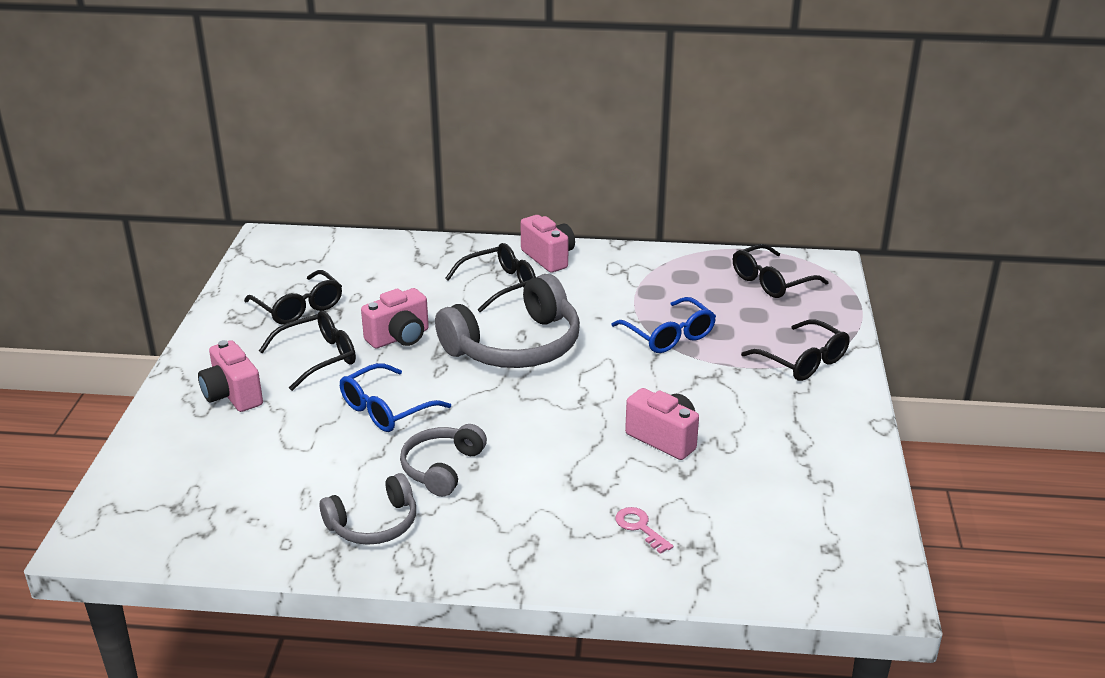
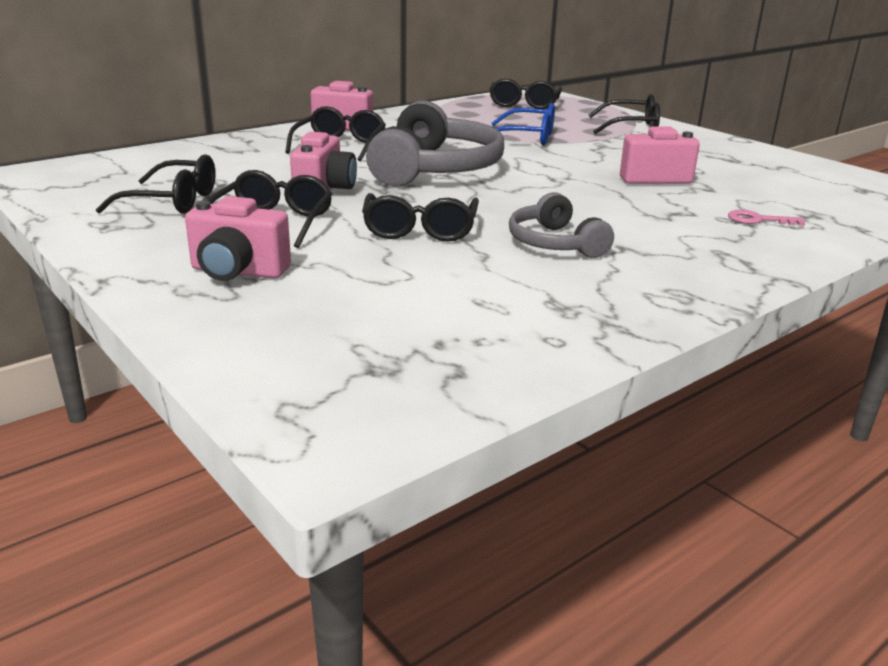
camera: 45 degrees left, 5 degrees down
(374, 524) = (593, 294): grey headphones -> none
(385, 410) = (420, 230): blue glasses -> black glasses

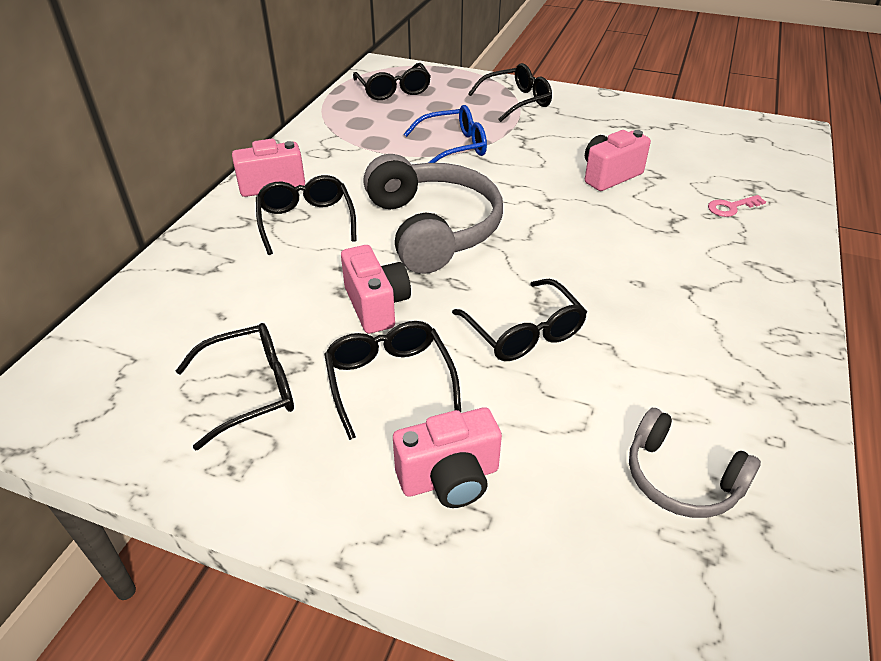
camera: 30 degrees left, 15 degrees up
(554, 243) = (640, 304): grey headphones -> grey headphones (681, 479)

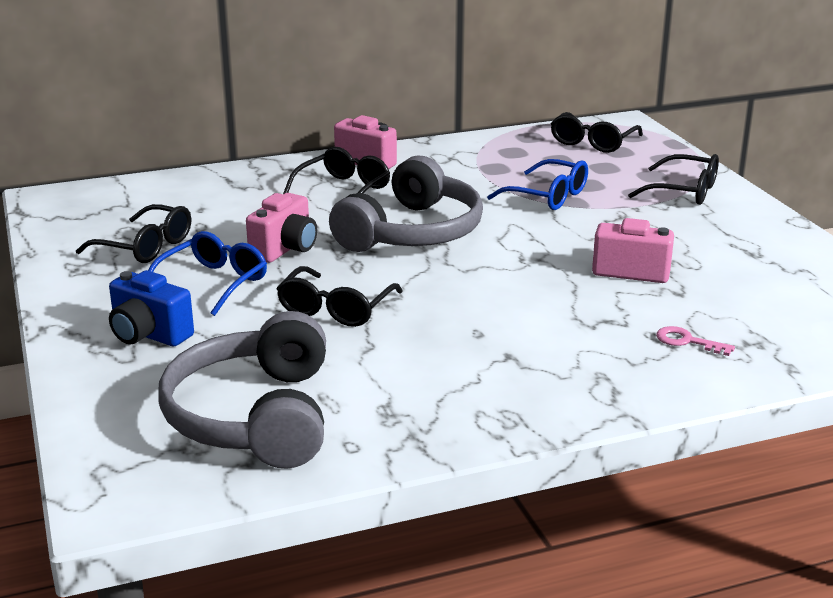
camera: 50 degrees right, 15 degrees down
(389, 380) = (214, 282): black glasses -> blue glasses
(449, 478) = (149, 335): pink camera -> blue camera
(681, 479) = (253, 416): grey headphones -> grey headphones, size x1.79

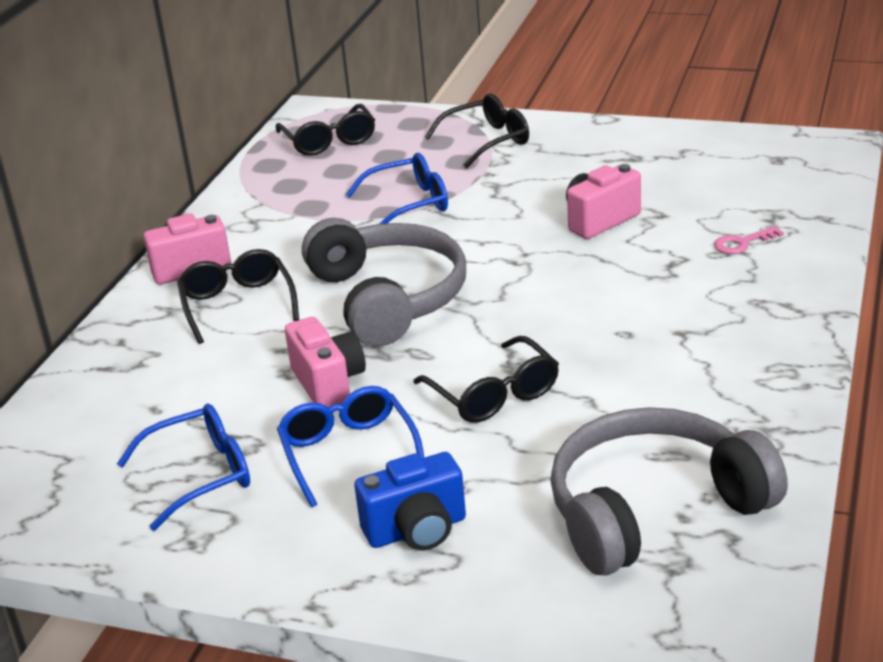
camera: 50 degrees left, 5 degrees up
(146, 247) = (201, 474): black glasses -> blue glasses
(253, 416) = (653, 509): grey headphones -> grey headphones turned 120 degrees clockwise

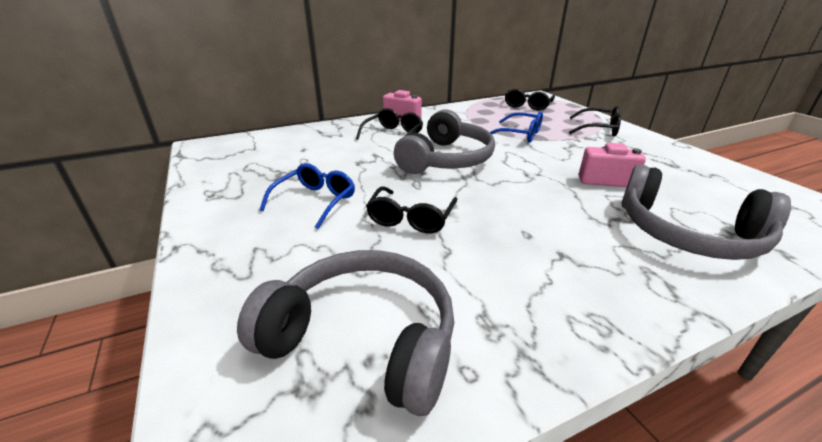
camera: 45 degrees right, 0 degrees up
(201, 474) = (265, 176): blue glasses -> none
(328, 384) = (363, 174): pink camera -> none
(417, 530) = (264, 249): blue camera -> none
(742, 243) = (687, 234): pink key -> grey headphones

